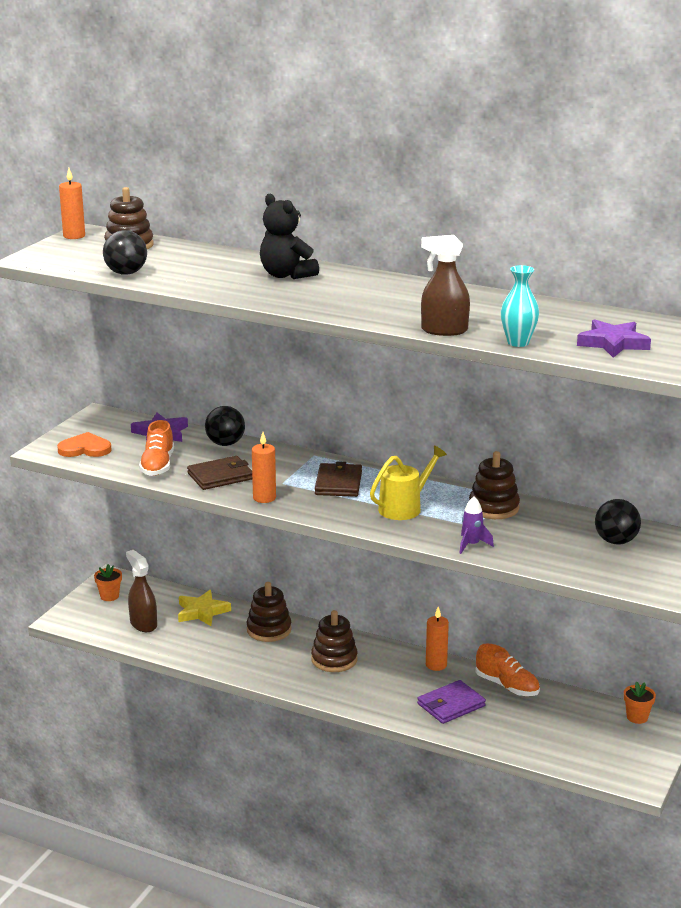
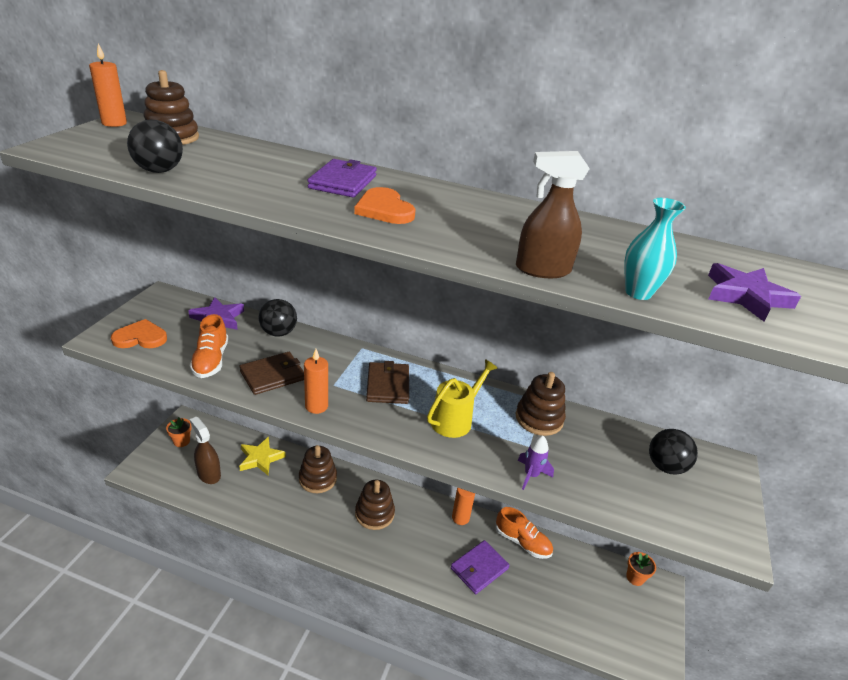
camera: 10 degrees left, 10 degrees up
(286, 275) = (343, 182): black teddy bear -> purple wallet
(321, 294) = (384, 209): none -> orange heart

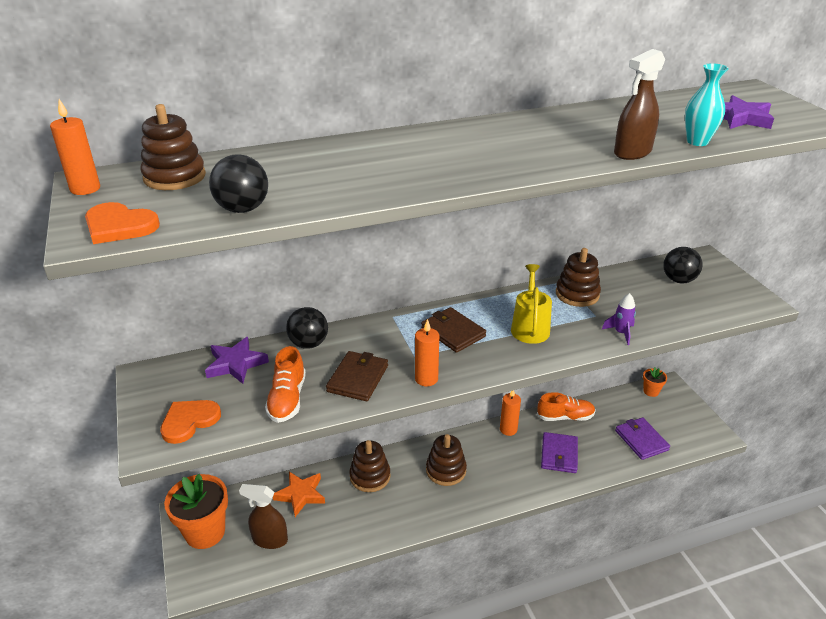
camera: 35 degrees left, 0 degrees up
(181, 441) = (205, 532): orange flower pot -> orange flower pot, size x2.08
(211, 360) = (287, 399): orange shoe -> orange shoe turned 45 degrees clockwise
(260, 458) = (300, 495): yellow star -> orange star
(343, 182) = (396, 151): purple wallet -> purple wallet (641, 440)
(384, 209) = (469, 158): orange heart -> orange heart (119, 226)

